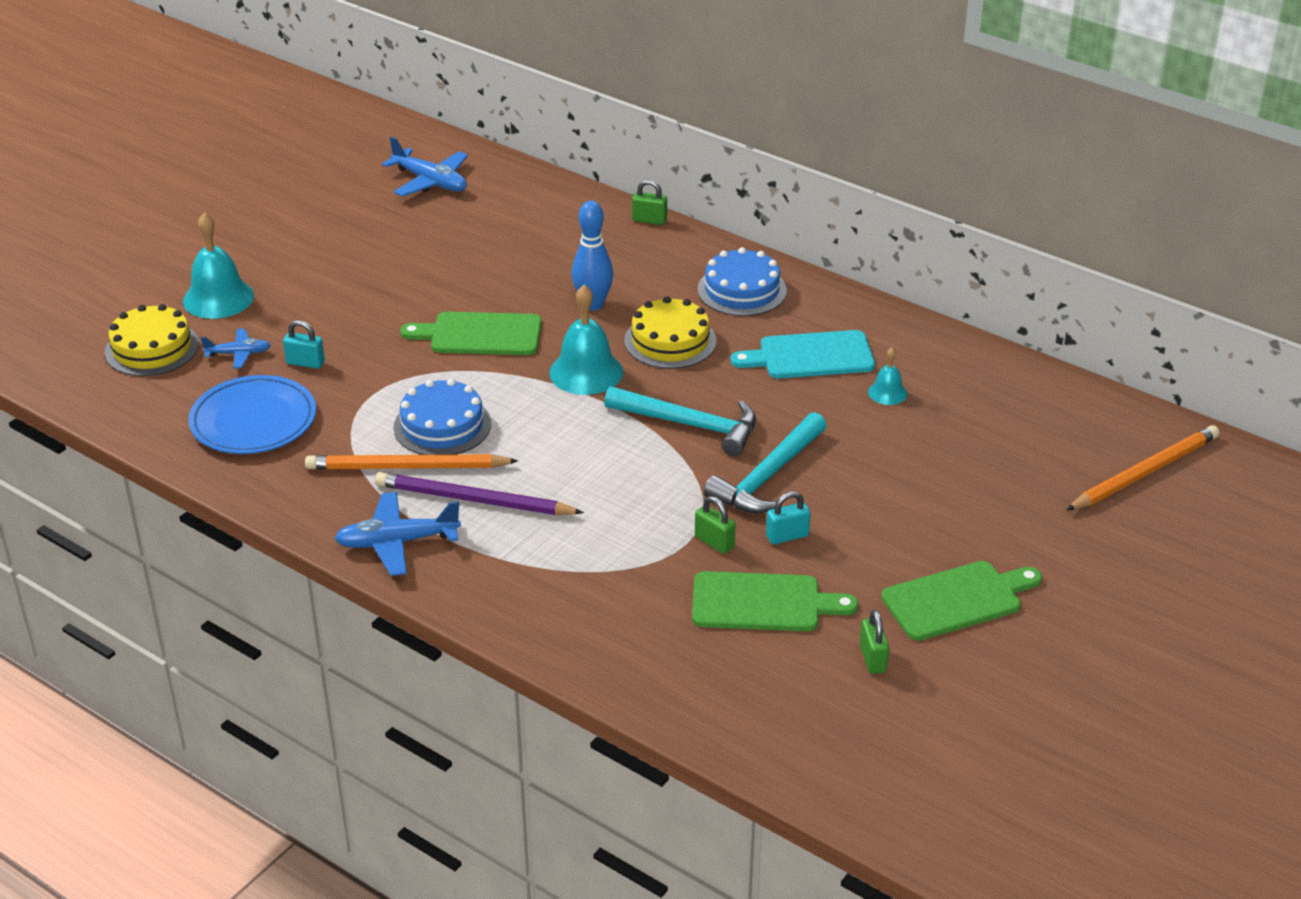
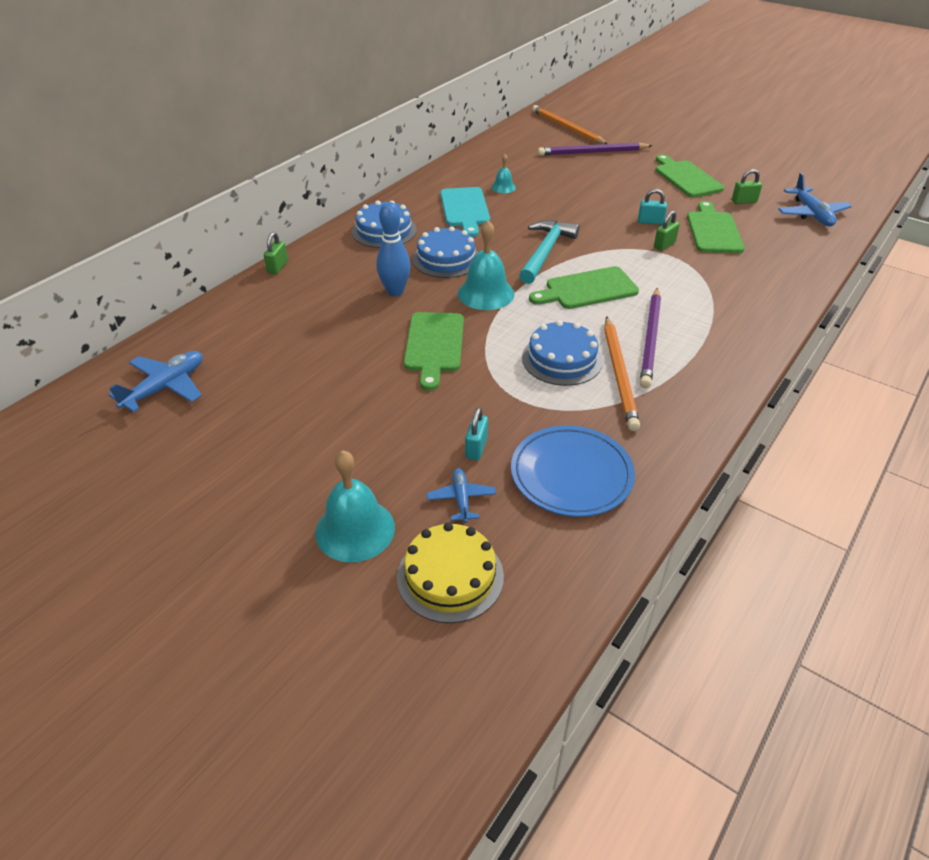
camera: 90 degrees left, 5 degrees up
(397, 542) = (712, 374): blue plane -> blue plane (811, 214)
(593, 456) = (587, 289): none -> green cutting board
(670, 341) = (446, 259): yellow cake -> blue cake
(767, 477) = (595, 226): turquoise hammer -> none
(787, 536) = (650, 222): turquoise padlock -> turquoise padlock turned 60 degrees counterclockwise
(1042, 496) = (593, 152): none -> purple pencil

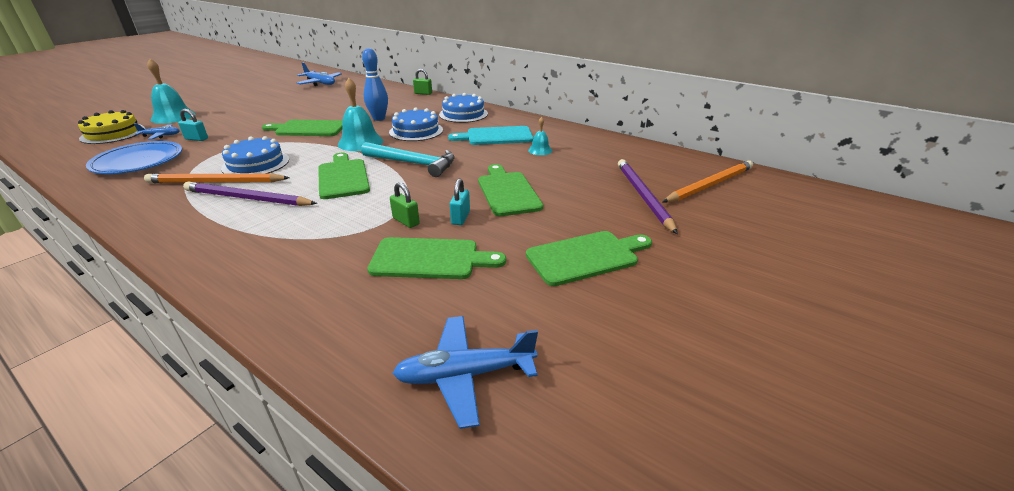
camera: 90 degrees right, 10 degrees down
(598, 203) = (508, 192): none -> green cutting board
(744, 201) = (513, 300): green padlock -> none

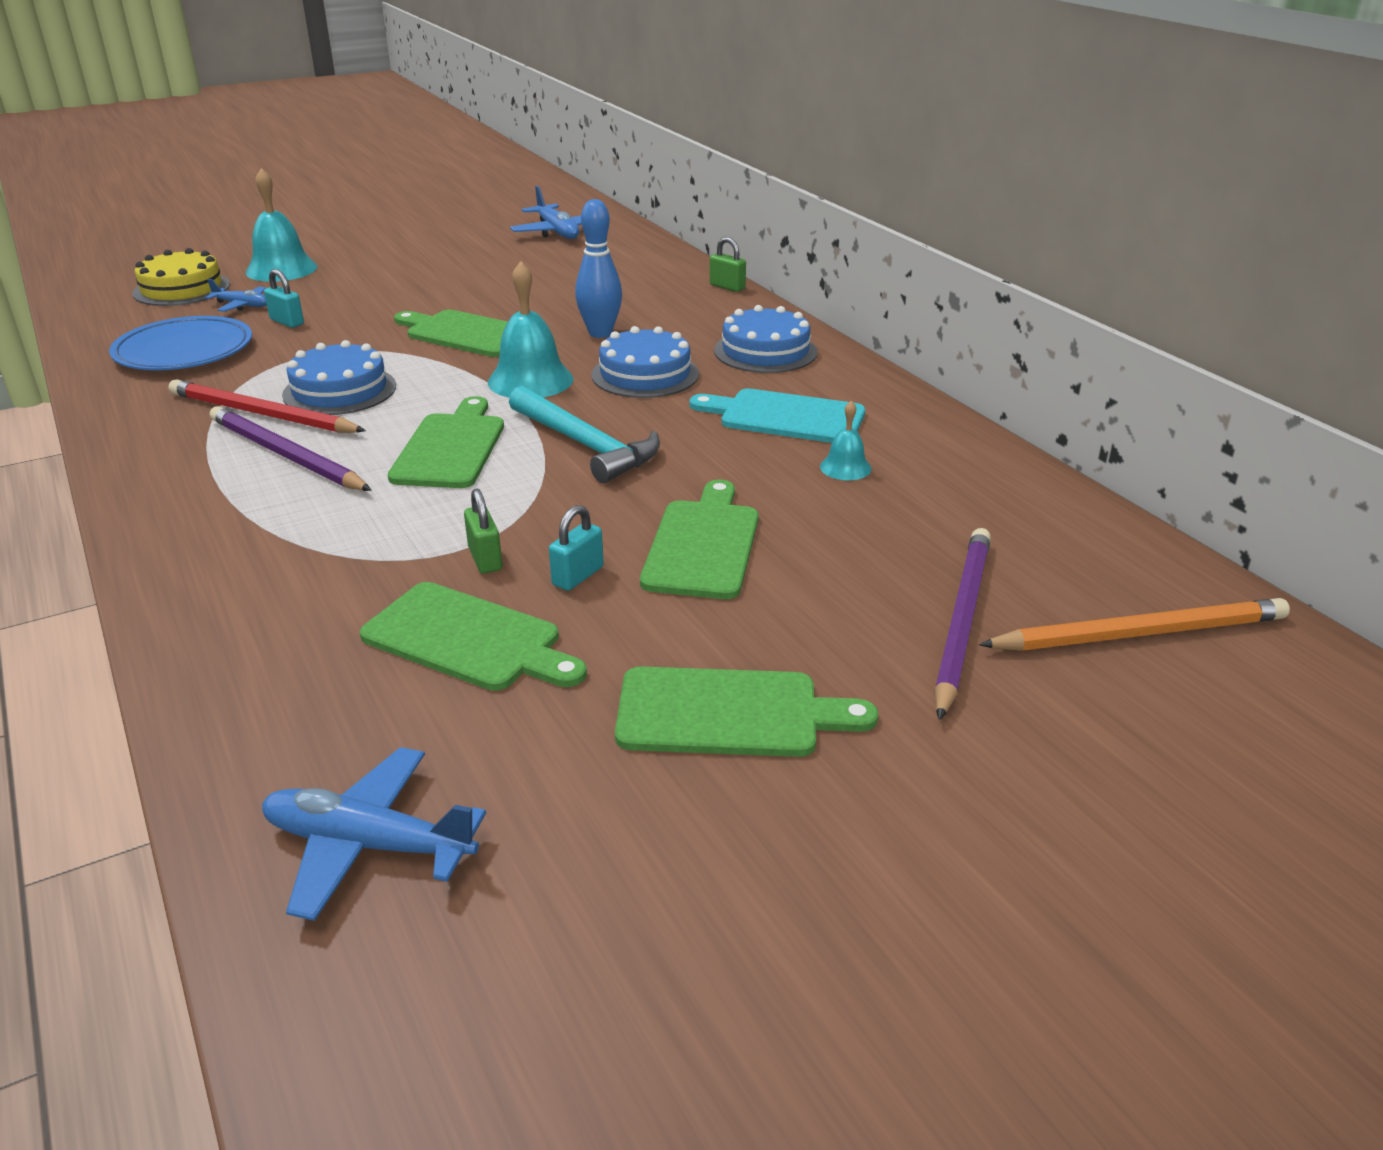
camera: 25 degrees right, 0 degrees up
(216, 182) = (263, 414): orange pencil -> red pencil

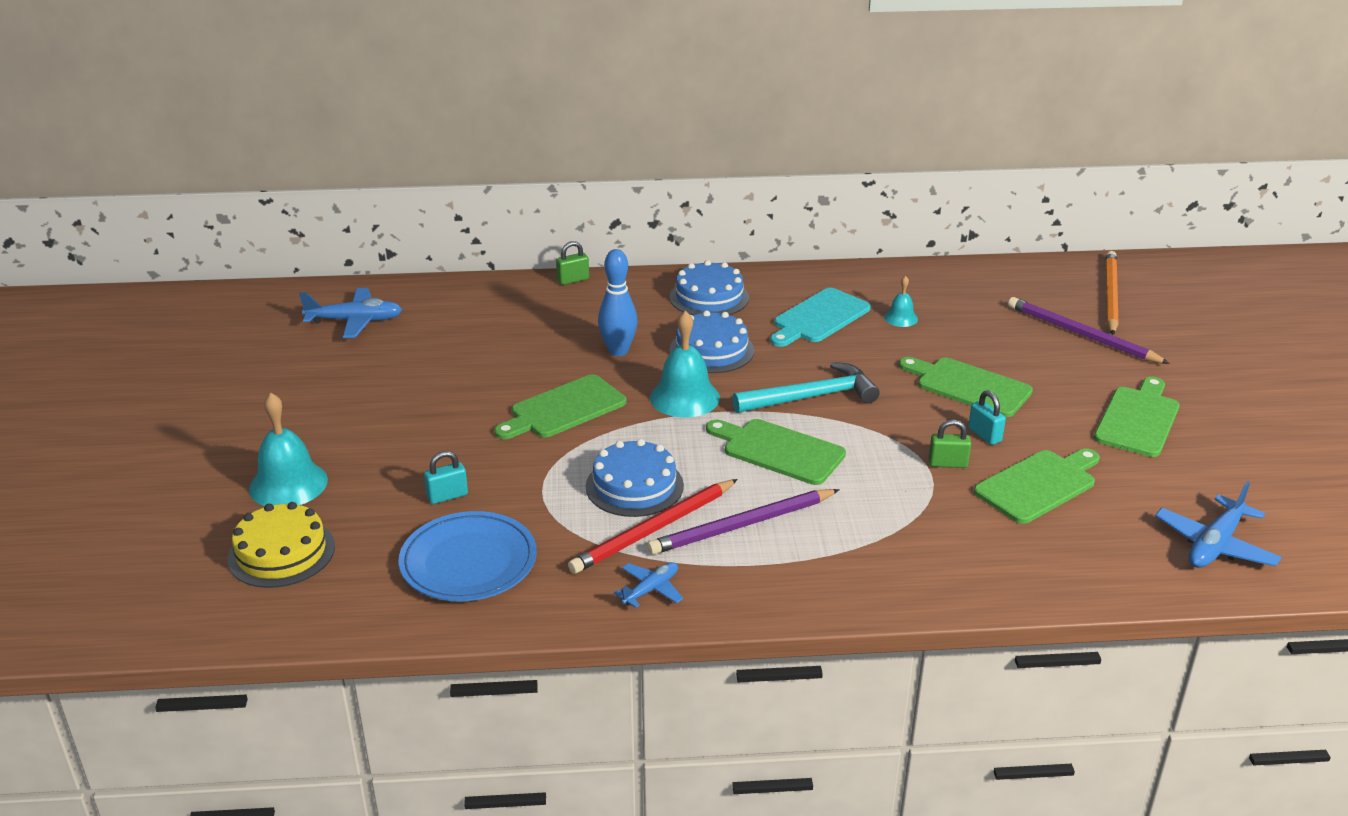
camera: 65 degrees left, 0 degrees up
(242, 305) = (374, 518): blue plane -> blue plane (651, 589)

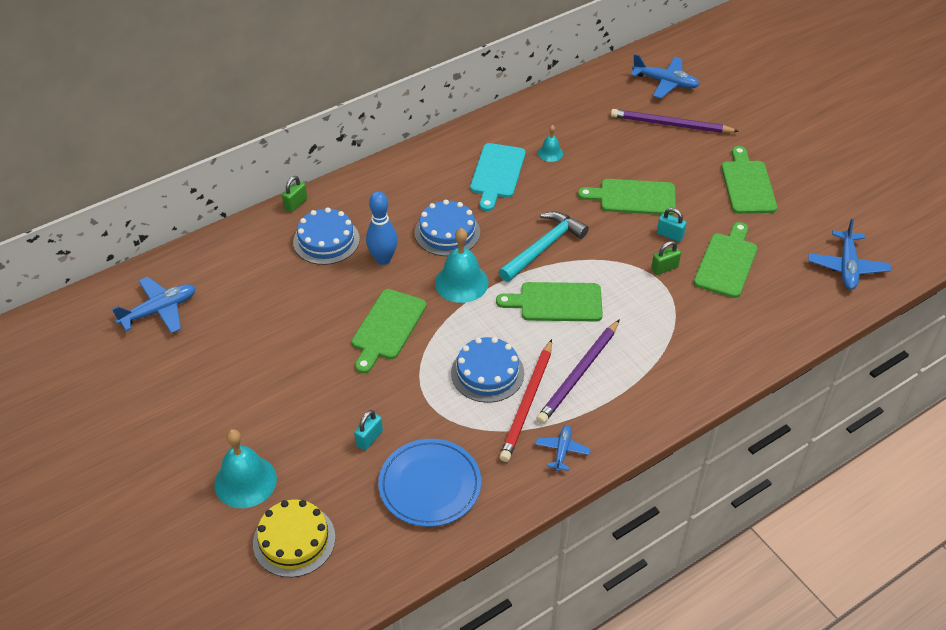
camera: 30 degrees left, 15 degrees up
(709, 297) = (408, 183): blue cake -> blue cake (326, 240)
(1110, 296) = (665, 82): orange pencil -> blue plane

